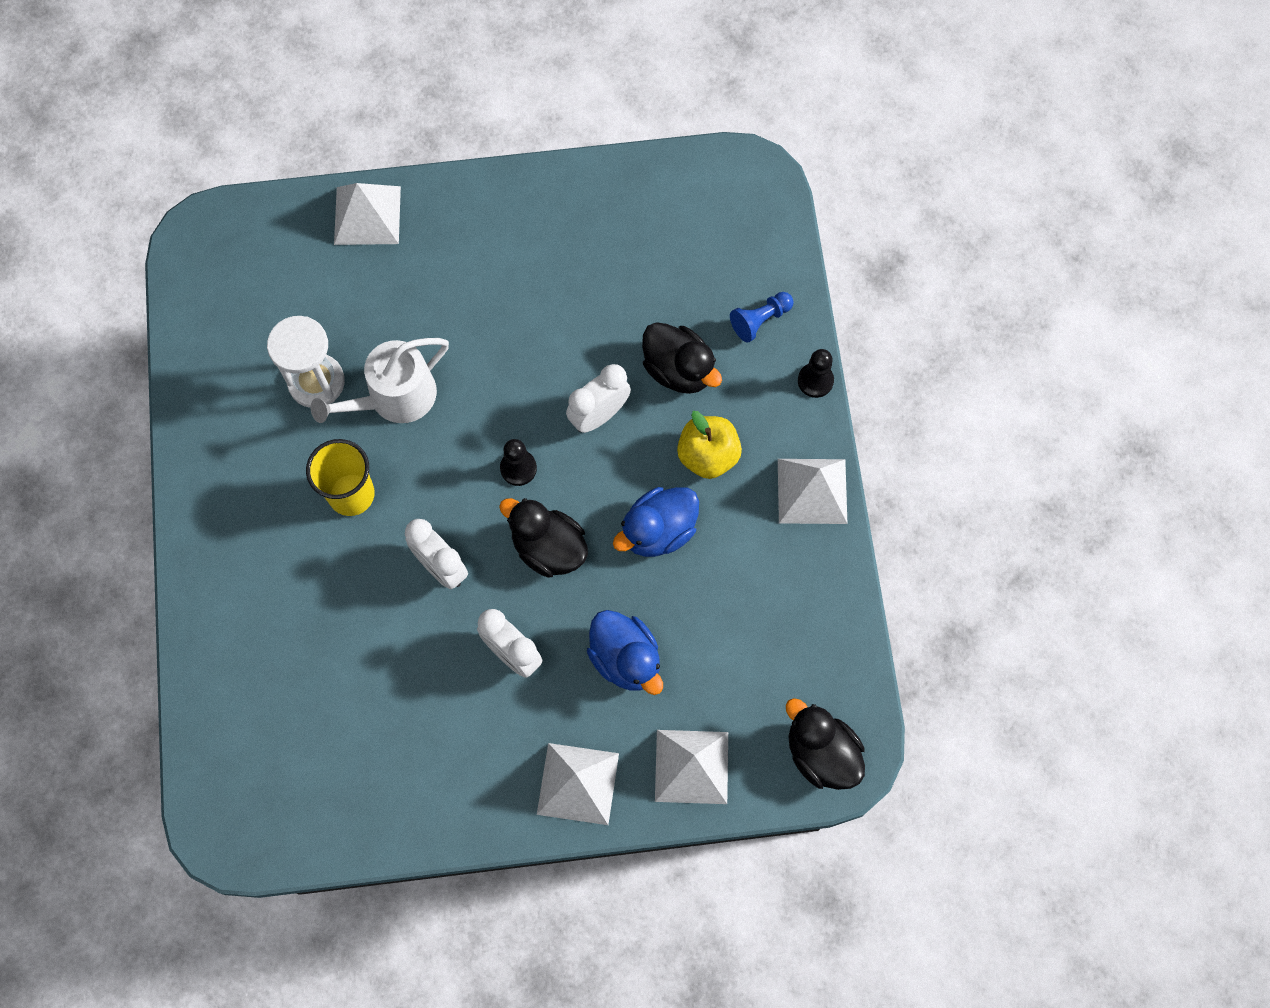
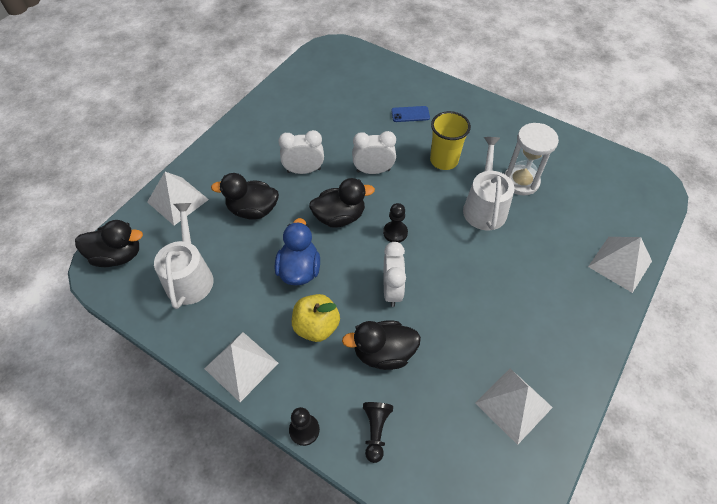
camera: 130 degrees right, 15 degrees down
(293, 599) = (410, 114): none -> blue phone
(578, 783) = (222, 156): white pyramid -> white pyramid (513, 405)
(626, 659) = (253, 210): blue duck -> black duck
(760, 320) = (376, 431): blue pawn -> black pawn
(771, 641) = (190, 276): none -> white watering can

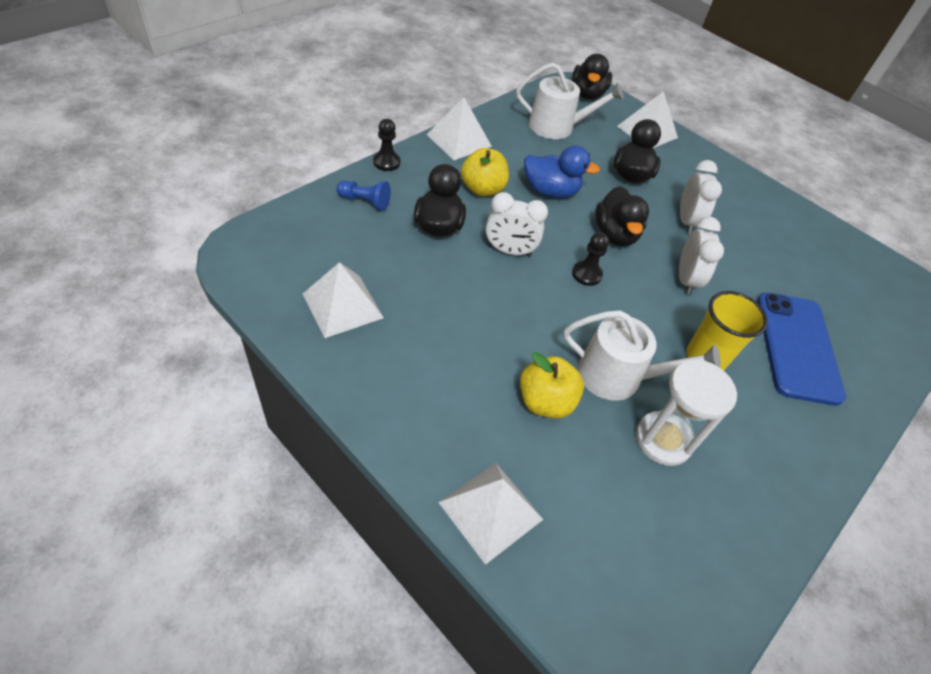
camera: 95 degrees right, 5 degrees down
(376, 431) = (365, 202): black pawn -> blue pawn
(410, 114) = (797, 347): blue phone -> blue phone, size x2.29
(527, 245) = (545, 402): none -> yellow apple

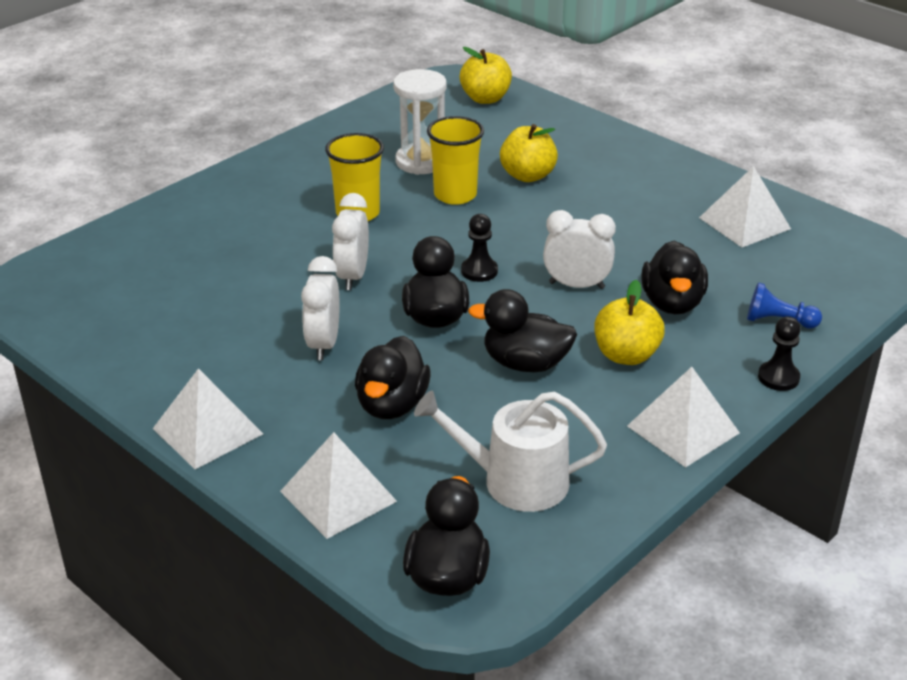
camera: 175 degrees left, 15 degrees down
(491, 510) = (568, 124): white pyramid -> white pyramid (207, 431)
(550, 191) = (525, 363): blue duck -> black duck
(602, 595) = (485, 98): none -> yellow apple
(618, 376) = (455, 195): white watering can -> yellow cup
(797, 347) = (246, 228): blue phone -> none

